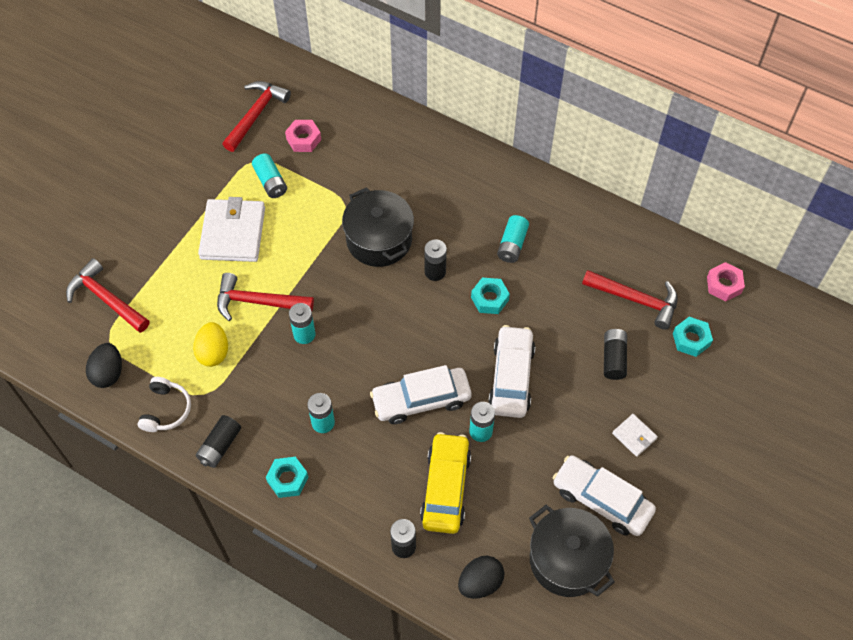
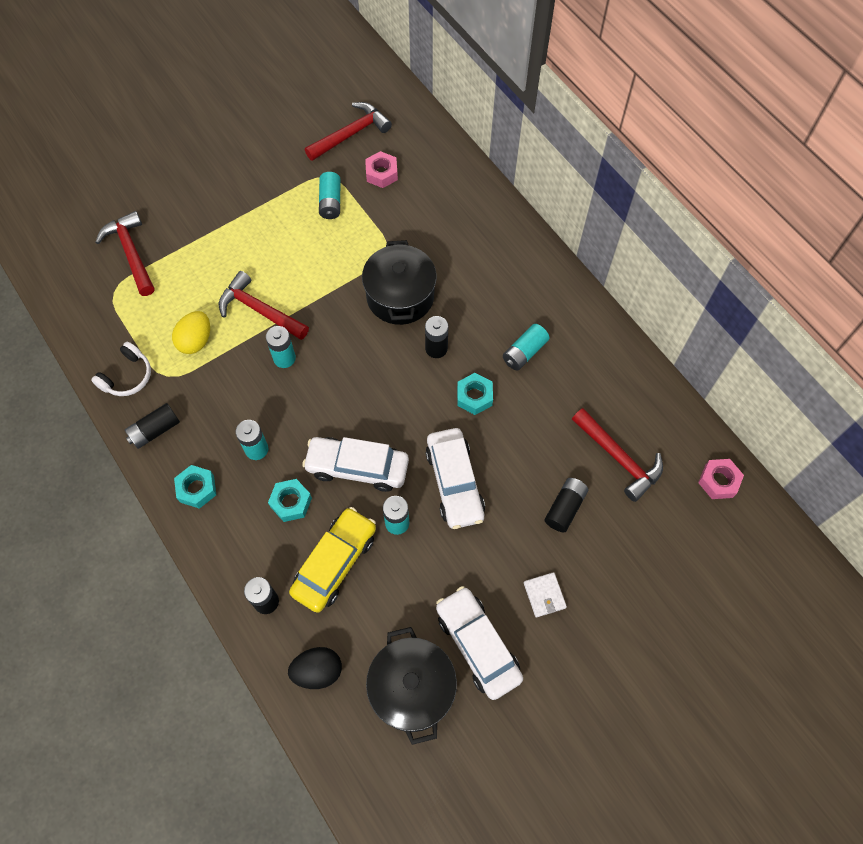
camera: 25 degrees right, 5 degrees up
(108, 373) = (97, 321): black egg -> none
(233, 233) = (272, 237): white wallet -> none
(511, 377) = (454, 483): white car -> white car turned 135 degrees clockwise
(691, 339) = (654, 523): turquoise nut -> turquoise nut (291, 502)

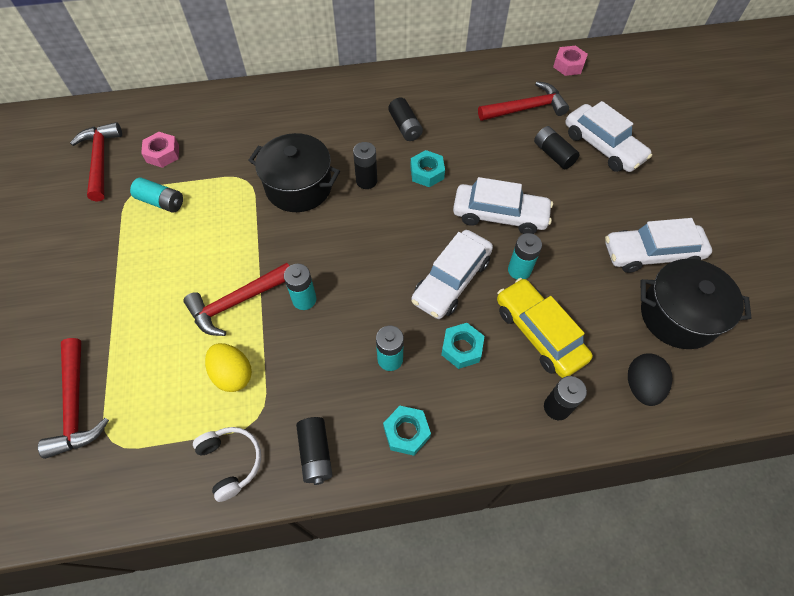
camera: 65 degrees left, 5 degrees down
(131, 253) = (76, 405): red hammer -> red hammer turned 105 degrees counterclockwise
(524, 352) = (405, 127): turquoise battery -> black battery
(544, 595) = (622, 195): white wallet -> none
(605, 556) = (602, 146): none -> white car

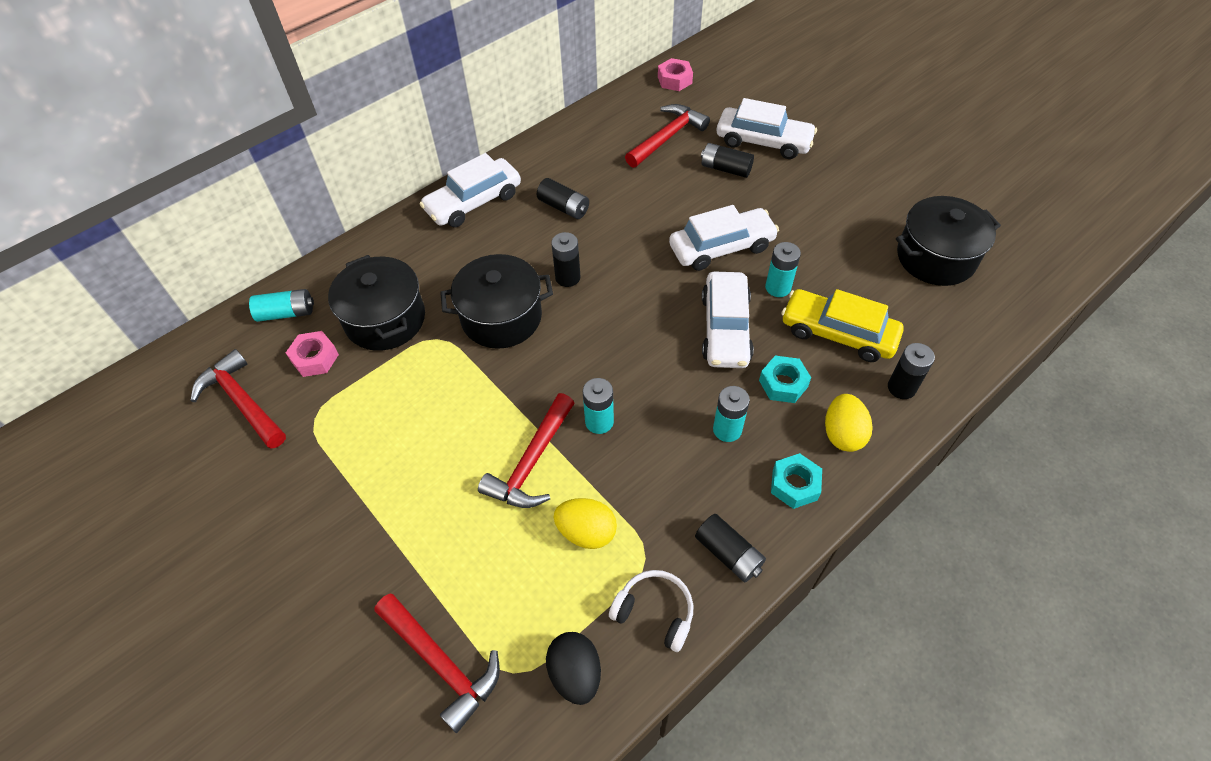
camera: 30 degrees left, 5 degrees down
(161, 202) = (358, 408): turquoise battery -> turquoise battery (286, 313)
(224, 149) = (385, 319): none -> black pot
(427, 173) = (621, 241): turquoise nut -> none
(477, 416) = (842, 434): none -> yellow egg
(641, 386) = (952, 331): black egg -> black egg (575, 673)
(651, 254) = (875, 216): white car -> white car (473, 202)

